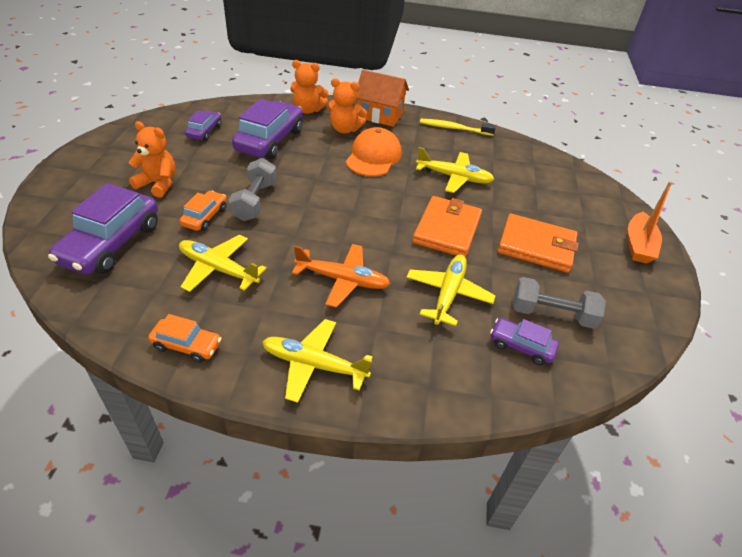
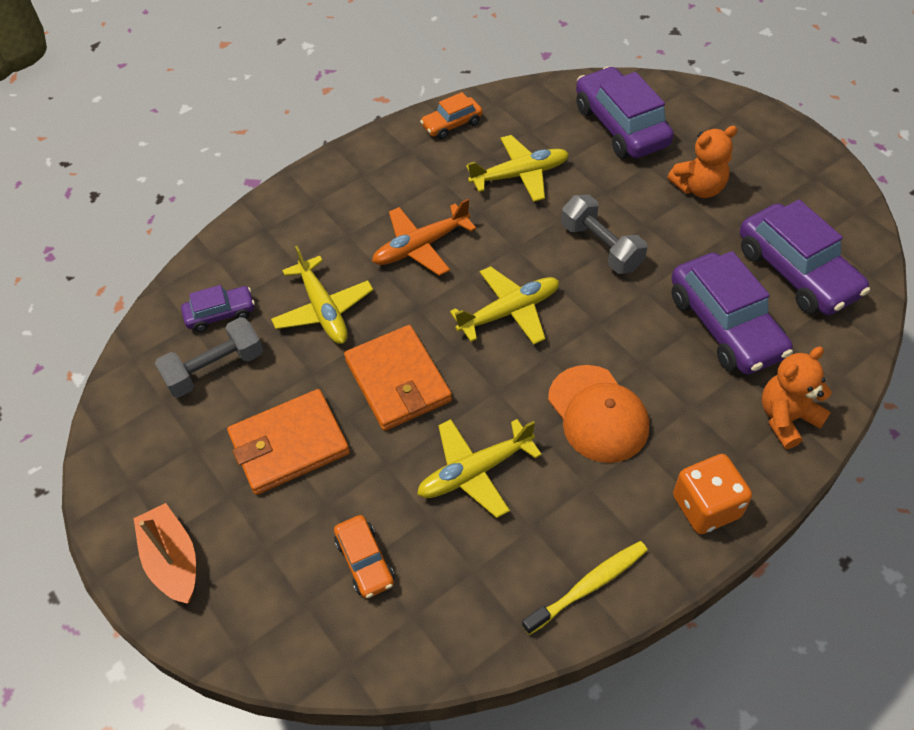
camera: 140 degrees right, 10 degrees up
(204, 131) = (796, 272): purple car -> purple car, size x1.91
(205, 217) = (607, 198): orange car -> orange car (365, 561)
(314, 365) = (357, 179): yellow plane -> yellow plane (509, 312)
(345, 129) = (695, 428): orange teddy bear -> none
(380, 115) = (706, 506): orange house -> orange dice

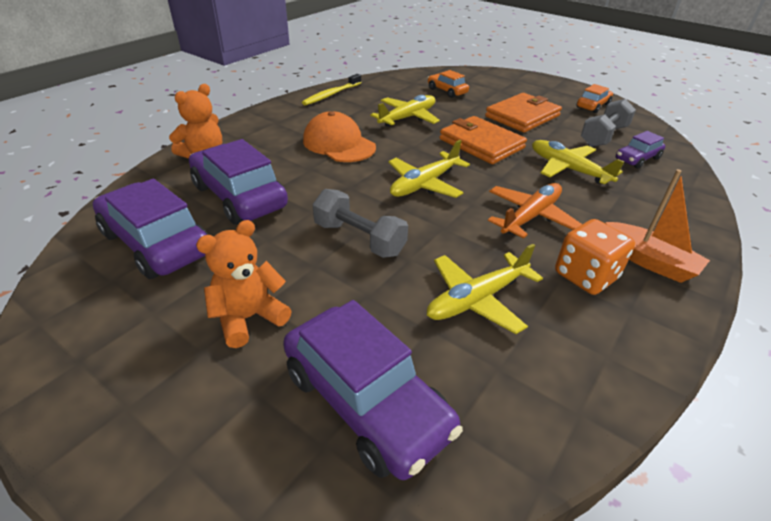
camera: 160 degrees right, 15 degrees down
(173, 560) = (538, 84): orange boat -> orange boat (648, 261)
(452, 124) = (610, 358): orange car -> orange car (592, 106)
(706, 506) = (267, 119): orange dice -> orange dice (585, 276)

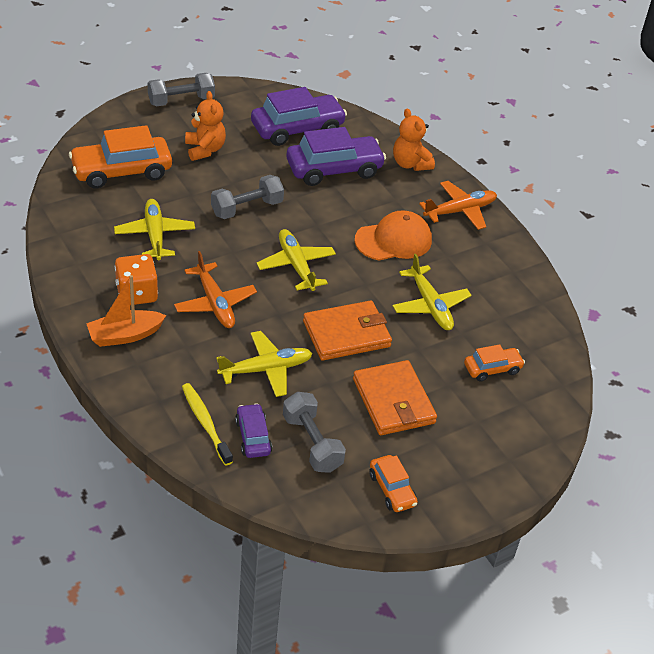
camera: 110 degrees right, 5 degrees up
(95, 406) = (181, 101): none -> grey dumbbell
(270, 122) = (459, 211): none -> orange plane
(331, 94) = (515, 269): yellow toothbrush -> yellow toothbrush (205, 423)
(366, 401) = (122, 171): purple car -> orange car

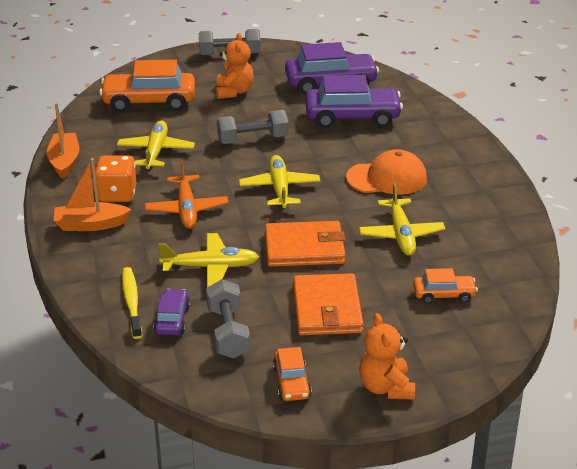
camera: 20 degrees right, 10 degrees down
(64, 259) = (64, 162): none -> orange boat
(410, 164) = (432, 119): orange teddy bear -> orange teddy bear (386, 388)
(459, 211) = (466, 161): orange plane -> none

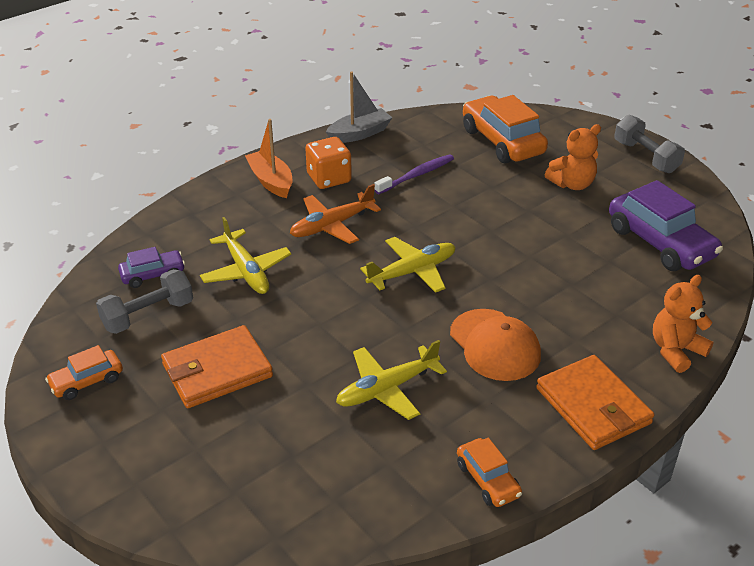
camera: 65 degrees right, 5 degrees up
(64, 162) = (359, 134): orange boat -> grey boat
(132, 302) = (167, 243): yellow toothbrush -> none
(156, 152) = (416, 175): yellow plane -> purple toothbrush
(252, 139) = (490, 225): grey dumbbell -> none
(304, 248) = (315, 322): orange wallet -> orange wallet (593, 406)
(352, 117) = (602, 280): purple car -> none
(386, 388) = (101, 454): orange teddy bear -> orange teddy bear (676, 351)
(444, 295) = (289, 458): orange car -> orange car (488, 480)

